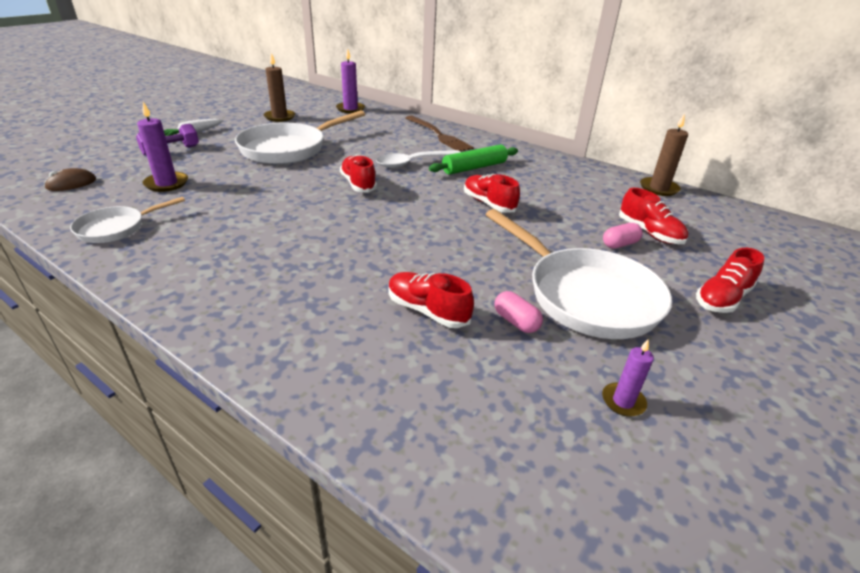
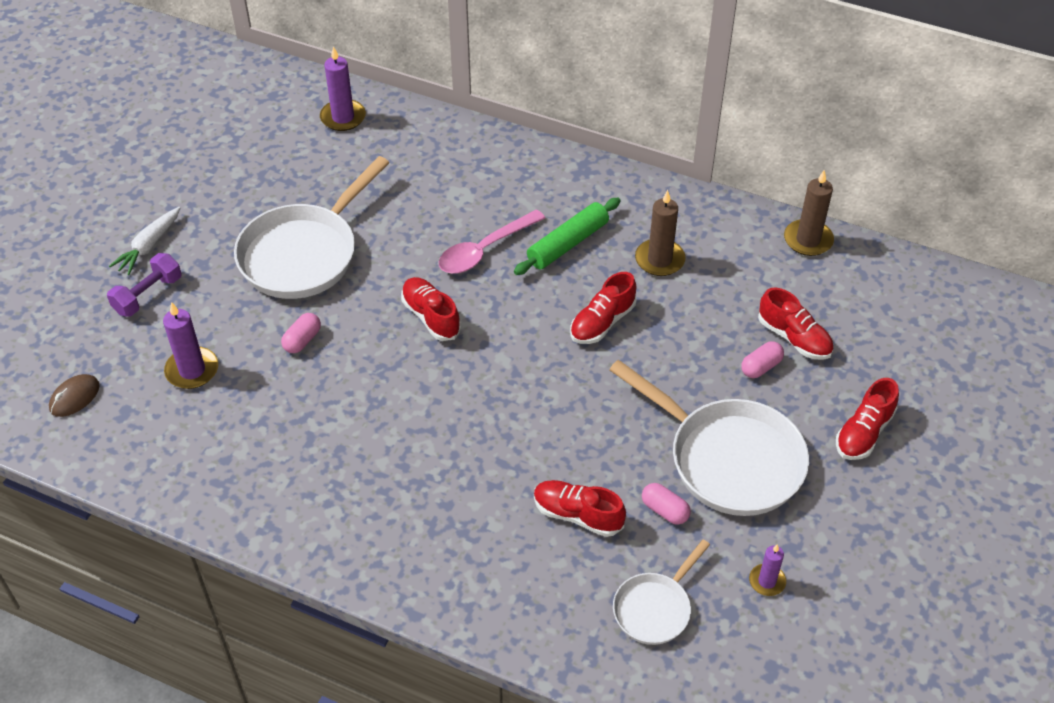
camera: 10 degrees left, 15 degrees up
(116, 228) = (192, 466): white pan -> white pan (655, 608)
(257, 182) = (302, 340): none -> pink capsule
(279, 117) = (248, 168): brown candle -> brown candle (659, 260)
(413, 163) = (484, 250): white spoon -> pink spoon
(438, 135) = (498, 167): brown fork -> none
(489, 204) = (602, 322): red shoe -> red shoe turned 90 degrees counterclockwise

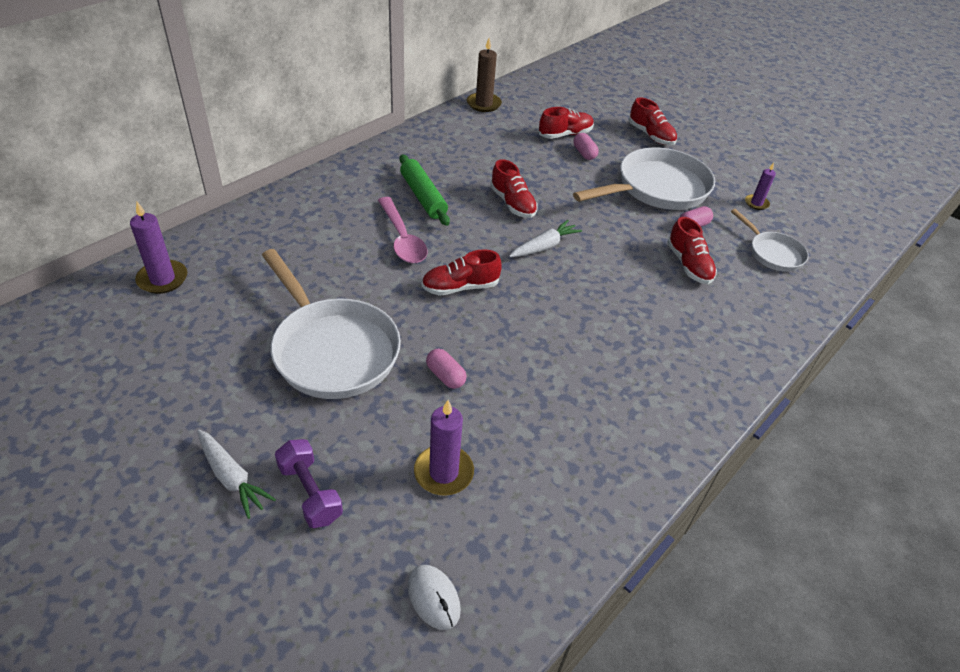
camera: 75 degrees left, 5 degrees down
(74, 397) = (434, 598): brown mouse -> white mouse
(537, 369) = (544, 246): none -> white carrot
(577, 515) = (688, 265): red shoe -> red shoe turned 60 degrees counterclockwise
(659, 260) = (466, 162): brown candle -> none

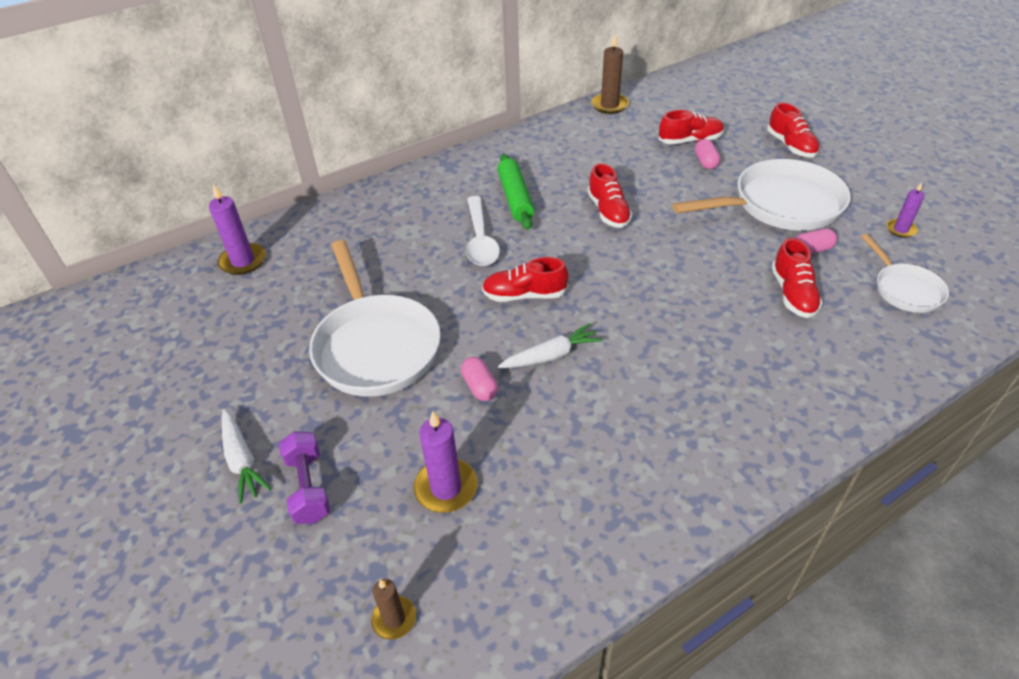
camera: 20 degrees right, 0 degrees up
(402, 239) = (480, 240): pink spoon -> white spoon
(434, 598) = (394, 619): white mouse -> brown candle
(544, 246) = (629, 260): white carrot -> white carrot (551, 356)

